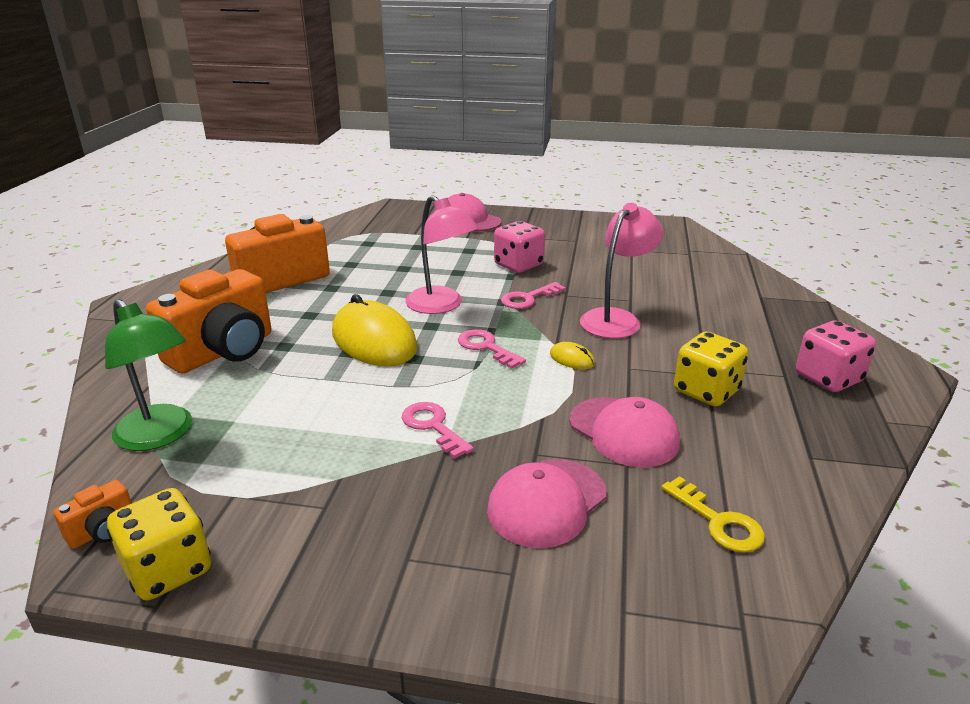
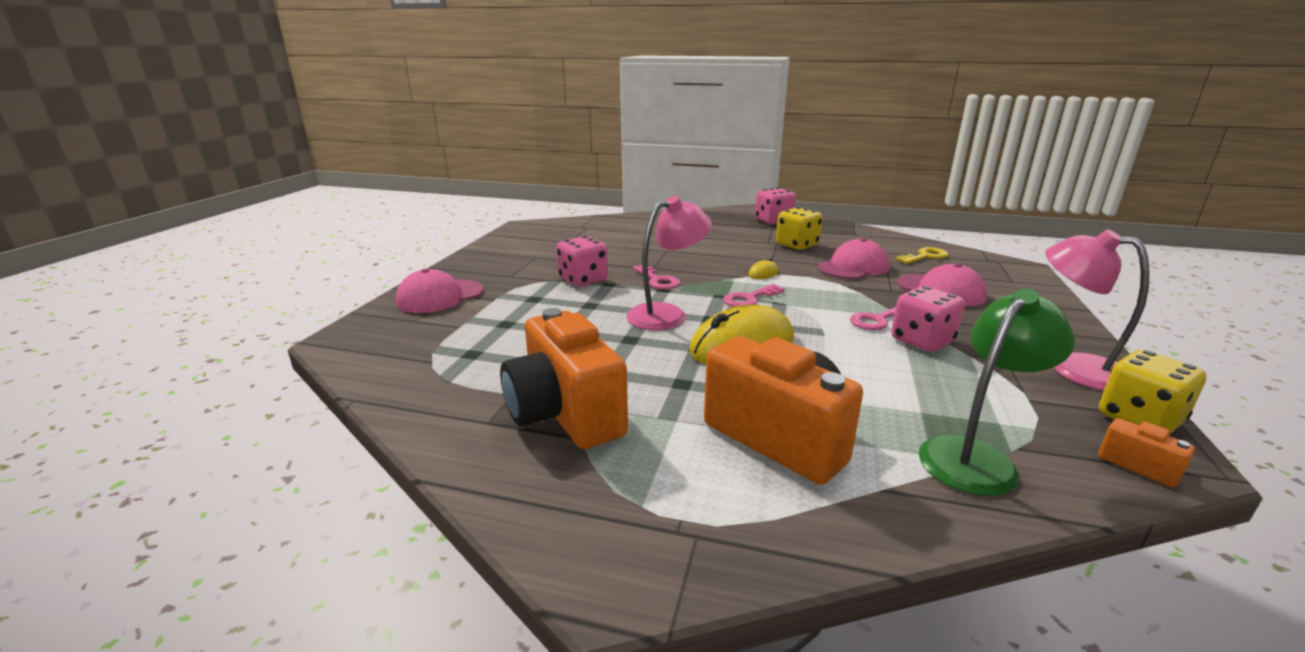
camera: 85 degrees left, 5 degrees down
(375, 449) = (922, 341): none -> pink dice
(616, 319) = (698, 256): pink lamp -> pink lamp (1073, 367)

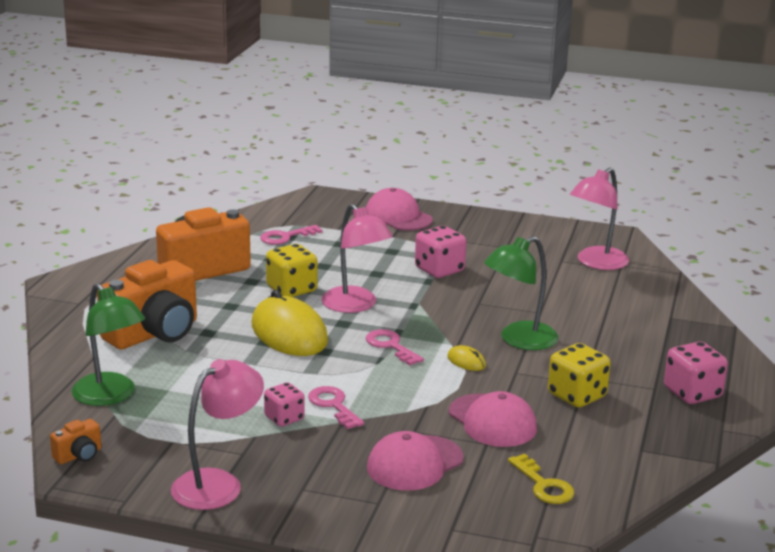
camera: 90 degrees right, 0 degrees up
(575, 232) = (596, 263): none -> pink lamp
(658, 280) = (440, 304): pink key -> pink key (285, 237)
(718, 257) = (519, 340): none -> green lamp
(922, 341) = (284, 418): pink dice -> pink dice, size x0.66
(1139, 419) = (130, 482): yellow dice -> yellow dice (291, 289)

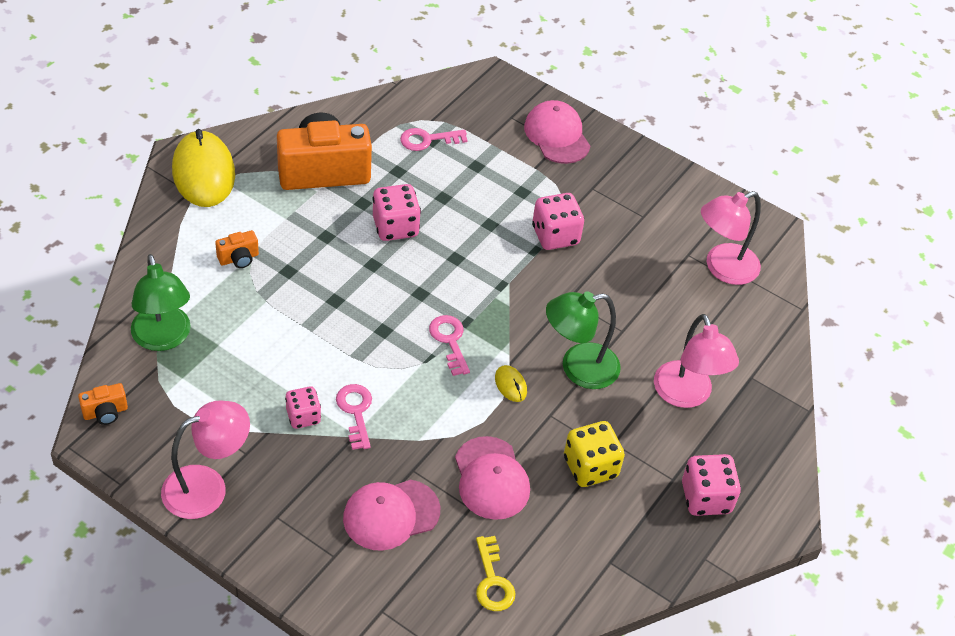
camera: 15 degrees right, 25 degrees up
(154, 334) = (239, 258): orange camera -> orange camera, size x0.42
(289, 333) = (362, 294): yellow mouse -> yellow mouse (203, 173)
(291, 289) = (395, 227): yellow dice -> pink dice
(355, 305) = (445, 269): pink lamp -> pink lamp (686, 395)

